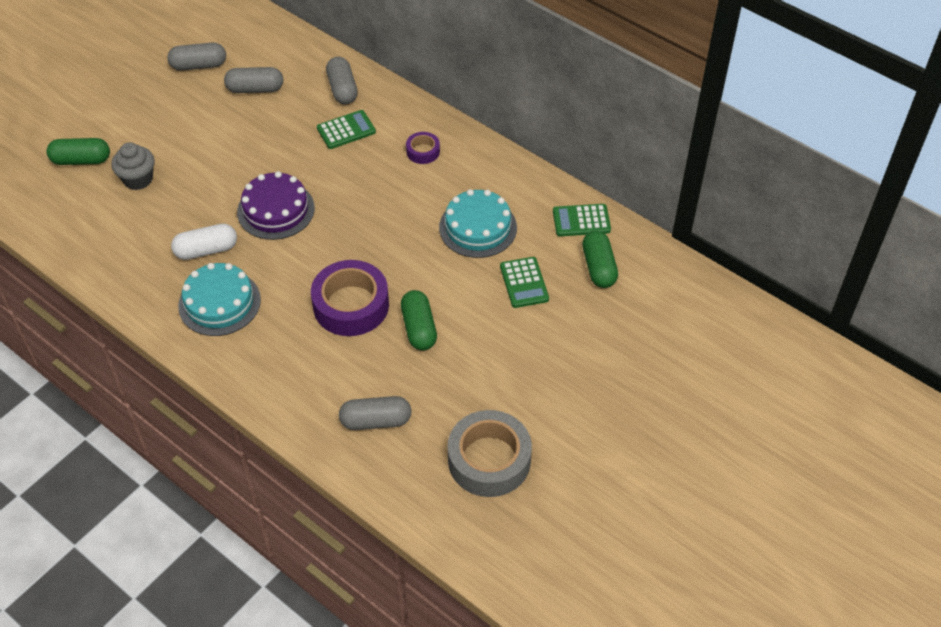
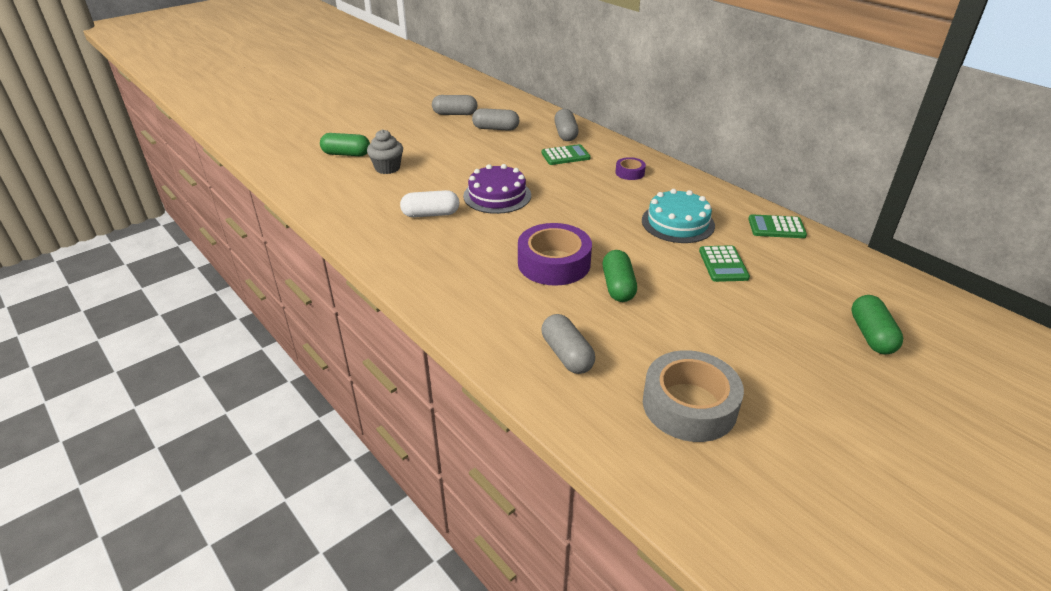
camera: 10 degrees right, 15 degrees down
(219, 303) = (432, 249): turquoise cake -> none
(376, 421) = (567, 355): grey capsule -> grey capsule turned 60 degrees clockwise
(598, 267) = (797, 261): green capsule -> green capsule (871, 335)

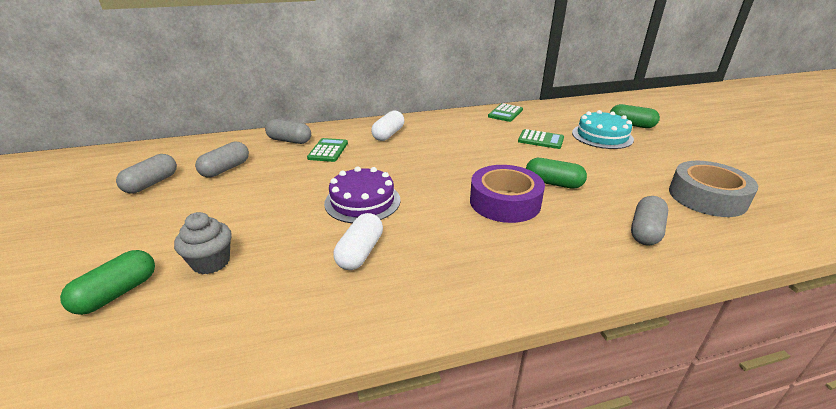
camera: 65 degrees left, 5 degrees down
(567, 355) = (645, 231): grey capsule -> grey capsule turned 60 degrees counterclockwise
(630, 173) = (388, 134): purple tape -> white capsule
(677, 223) = (477, 138): turquoise cake -> turquoise cake (602, 136)

